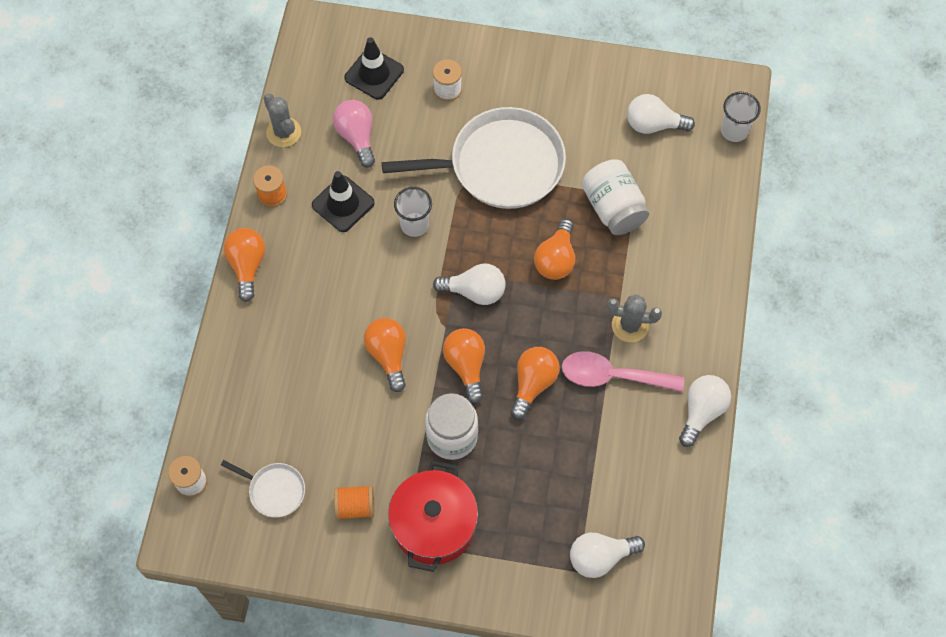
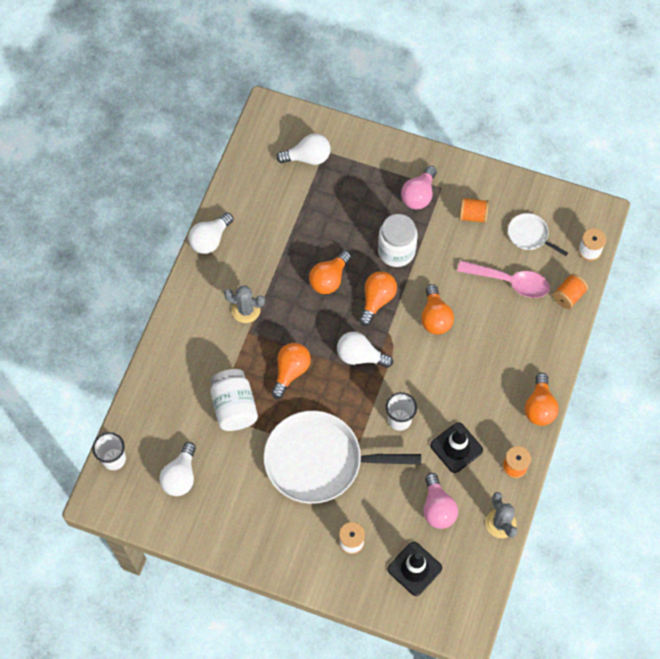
camera: 170 degrees left, 0 degrees up
(217, 412) = (568, 296): none -> orange spool
(434, 525) = (418, 195): red pot -> pink light bulb
(466, 366) = (377, 300): orange light bulb -> orange light bulb turned 150 degrees counterclockwise
(612, 376) = (268, 275): pink spoon -> pink spoon (509, 282)
(653, 124) = (180, 476): white light bulb -> white light bulb turned 90 degrees clockwise

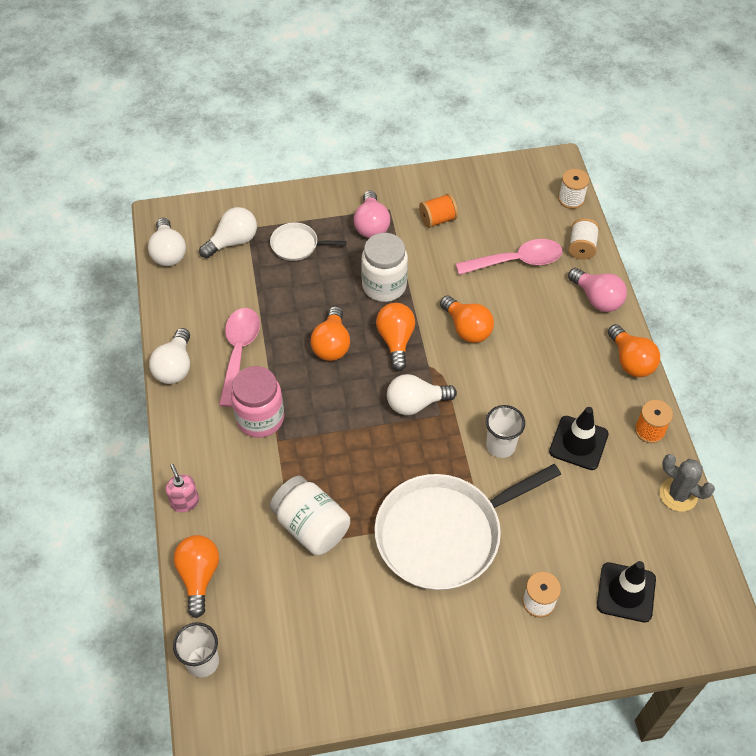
camera: 30 degrees left, 10 degrees down
(162, 344) = (185, 502): none -> pink soap dispenser
(180, 476) = (296, 637): white light bulb -> white light bulb (168, 252)
(246, 310) = (260, 418): grey cactus -> pink jar
(260, 251) = (239, 352): none -> pink spoon
(291, 371) = (351, 456): orange light bulb -> orange light bulb (199, 576)
(437, 508) = (603, 514): pink light bulb -> pink light bulb (597, 299)
(529, 235) = (505, 212): white pan -> white pan (297, 245)
(568, 296) = (581, 247): orange spool -> white spool

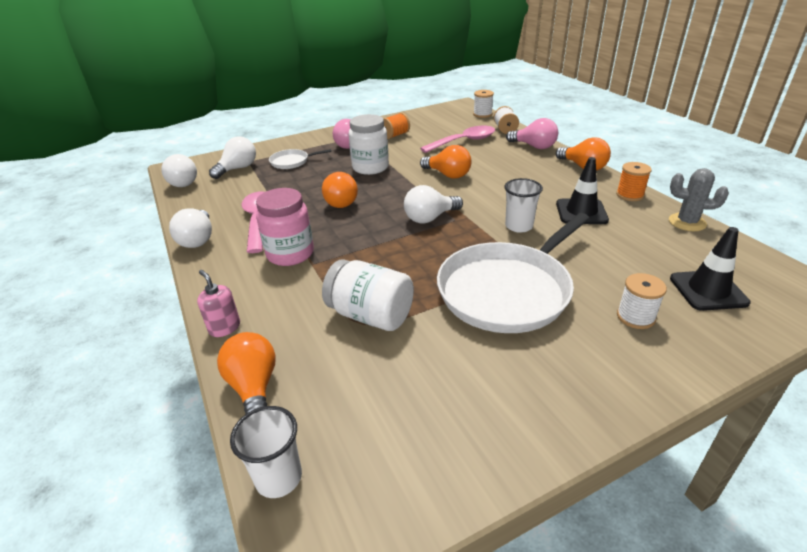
camera: 15 degrees left, 20 degrees down
(396, 340) = (394, 190): orange light bulb -> none

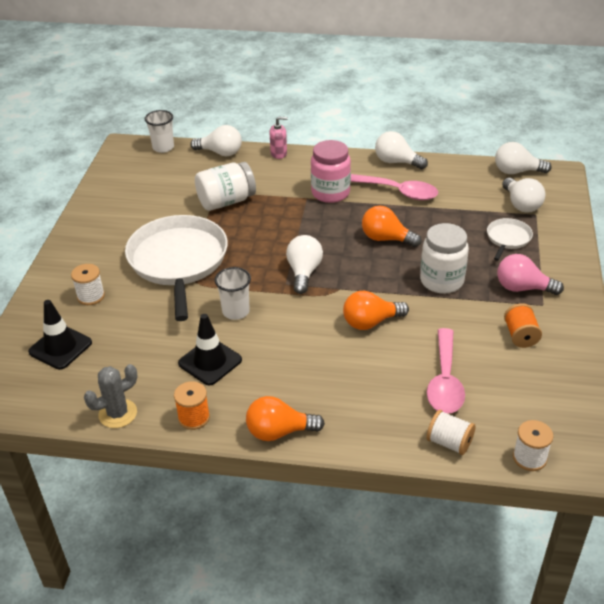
camera: 125 degrees right, 5 degrees up
(254, 387) = (220, 153): orange light bulb -> white light bulb
(534, 146) = (371, 431): pink light bulb -> none

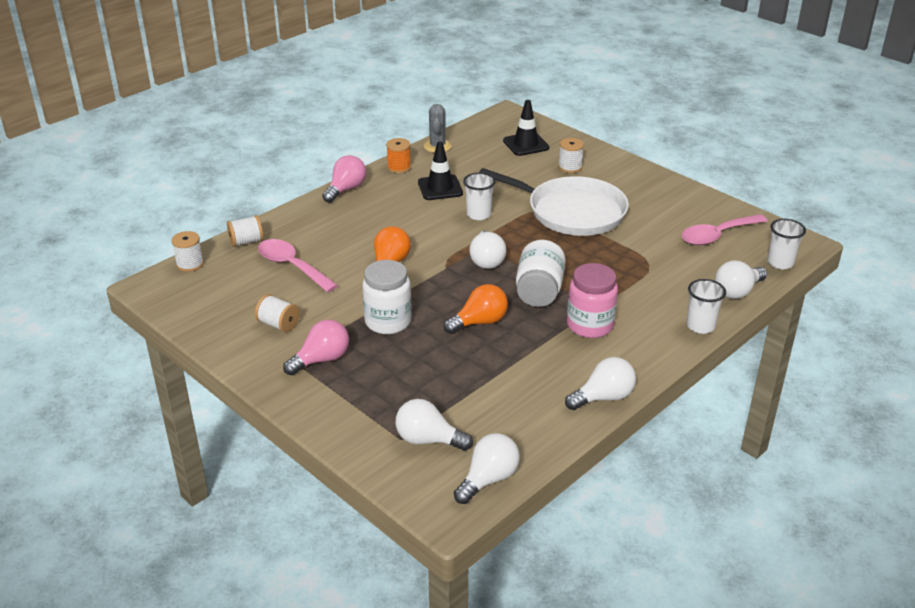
camera: 125 degrees right, 5 degrees down
(226, 201) = (638, 263): white jar -> white jar (539, 291)
(279, 154) = (700, 326): pink soap dispenser -> white cup
(279, 432) = (346, 189): orange light bulb -> pink light bulb
(304, 272) = (486, 260): white light bulb -> white light bulb turned 45 degrees clockwise
(398, 192) = (545, 368): pink spoon -> pink spoon (717, 235)
(508, 238) = (391, 394): white pan -> none
(520, 336) = (278, 324): orange spool -> white spool

